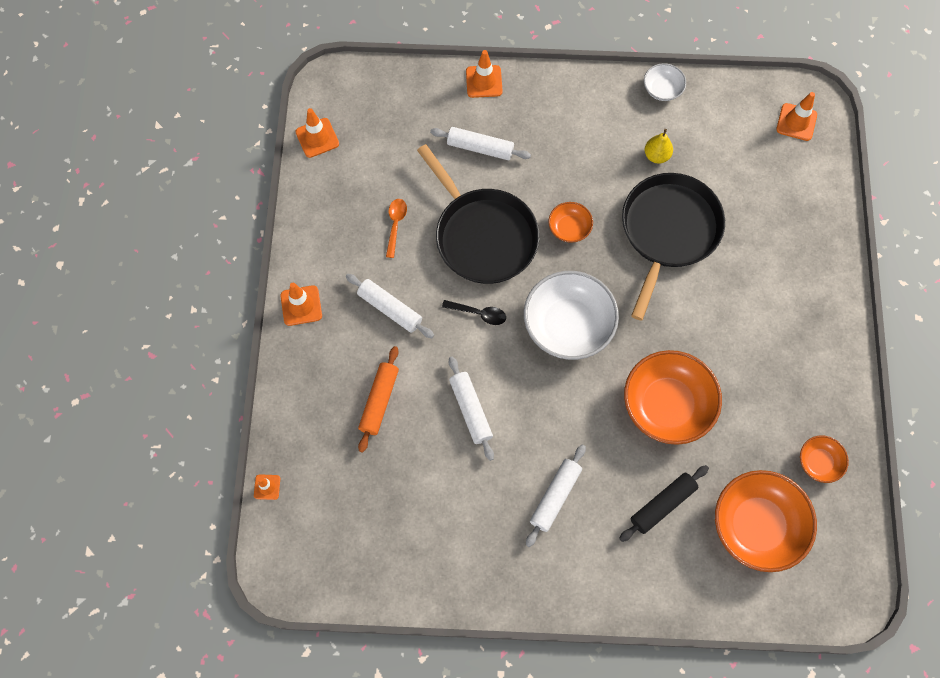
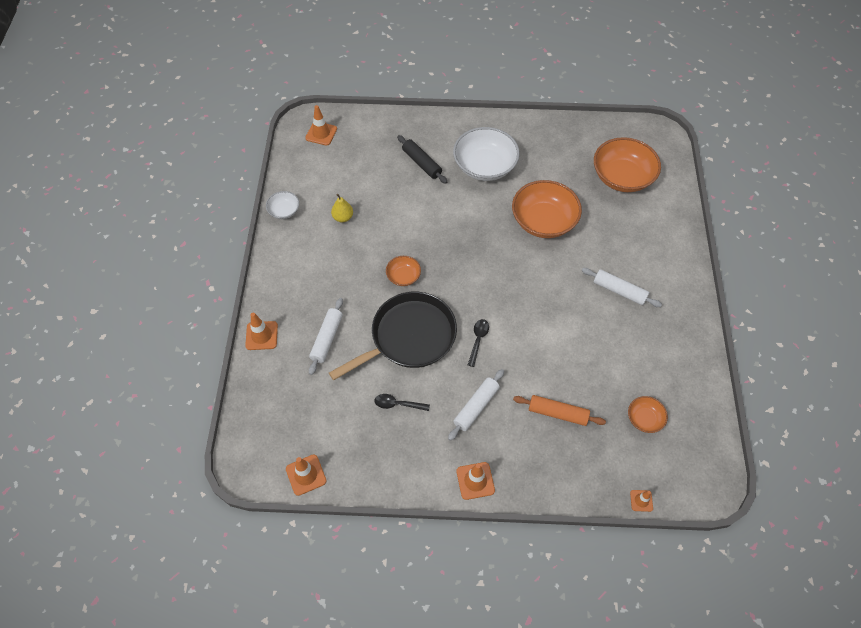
camera: 90 degrees left, 10 degrees down
(395, 225) = (397, 404): orange spoon -> black spoon
(470, 410) = (559, 346): white rolling pin -> none
(568, 325) = (485, 279): white bowl -> white bowl (484, 166)
(662, 504) = (615, 227): black rolling pin -> black rolling pin (421, 163)
(668, 231) = (407, 213): black pan -> none
(819, 462) = (575, 142): orange bowl -> orange bowl (644, 419)

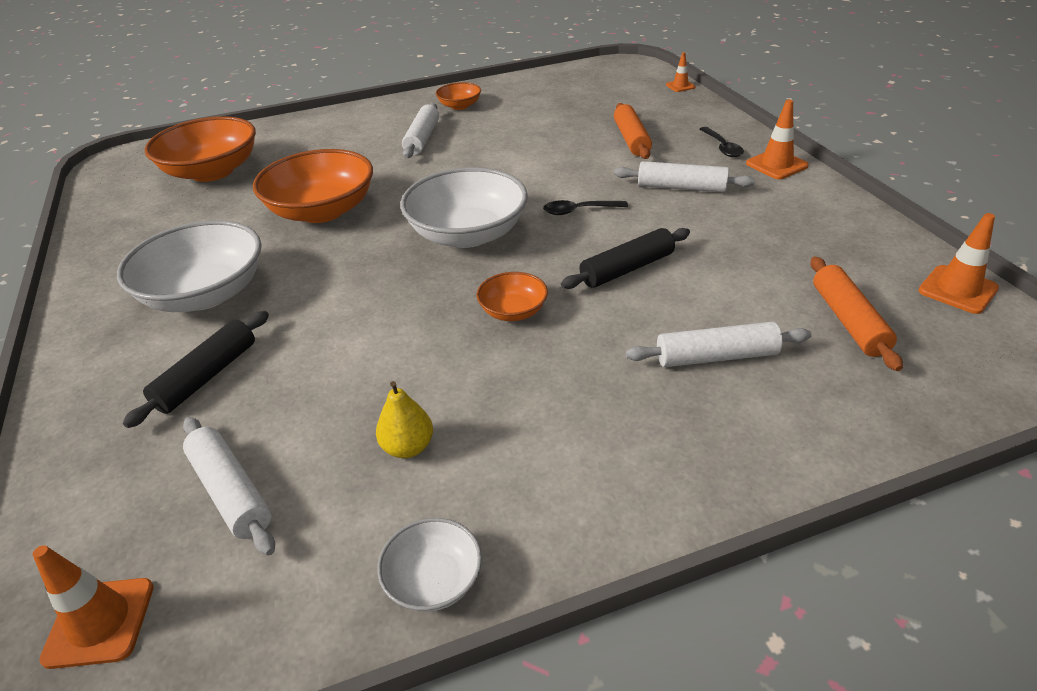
camera: 110 degrees left, 20 degrees down
(261, 335) = (801, 455): orange traffic cone -> none
(316, 406) = (848, 321): none -> orange rolling pin
(353, 166) = (231, 492): none -> white rolling pin
(397, 404) = (748, 245): black spoon -> black spoon (722, 147)
(409, 336) = (627, 269): black pan -> black rolling pin
(482, 279) = (468, 234): none -> white bowl
(644, 419) = (587, 99): orange bowl -> orange bowl (459, 106)

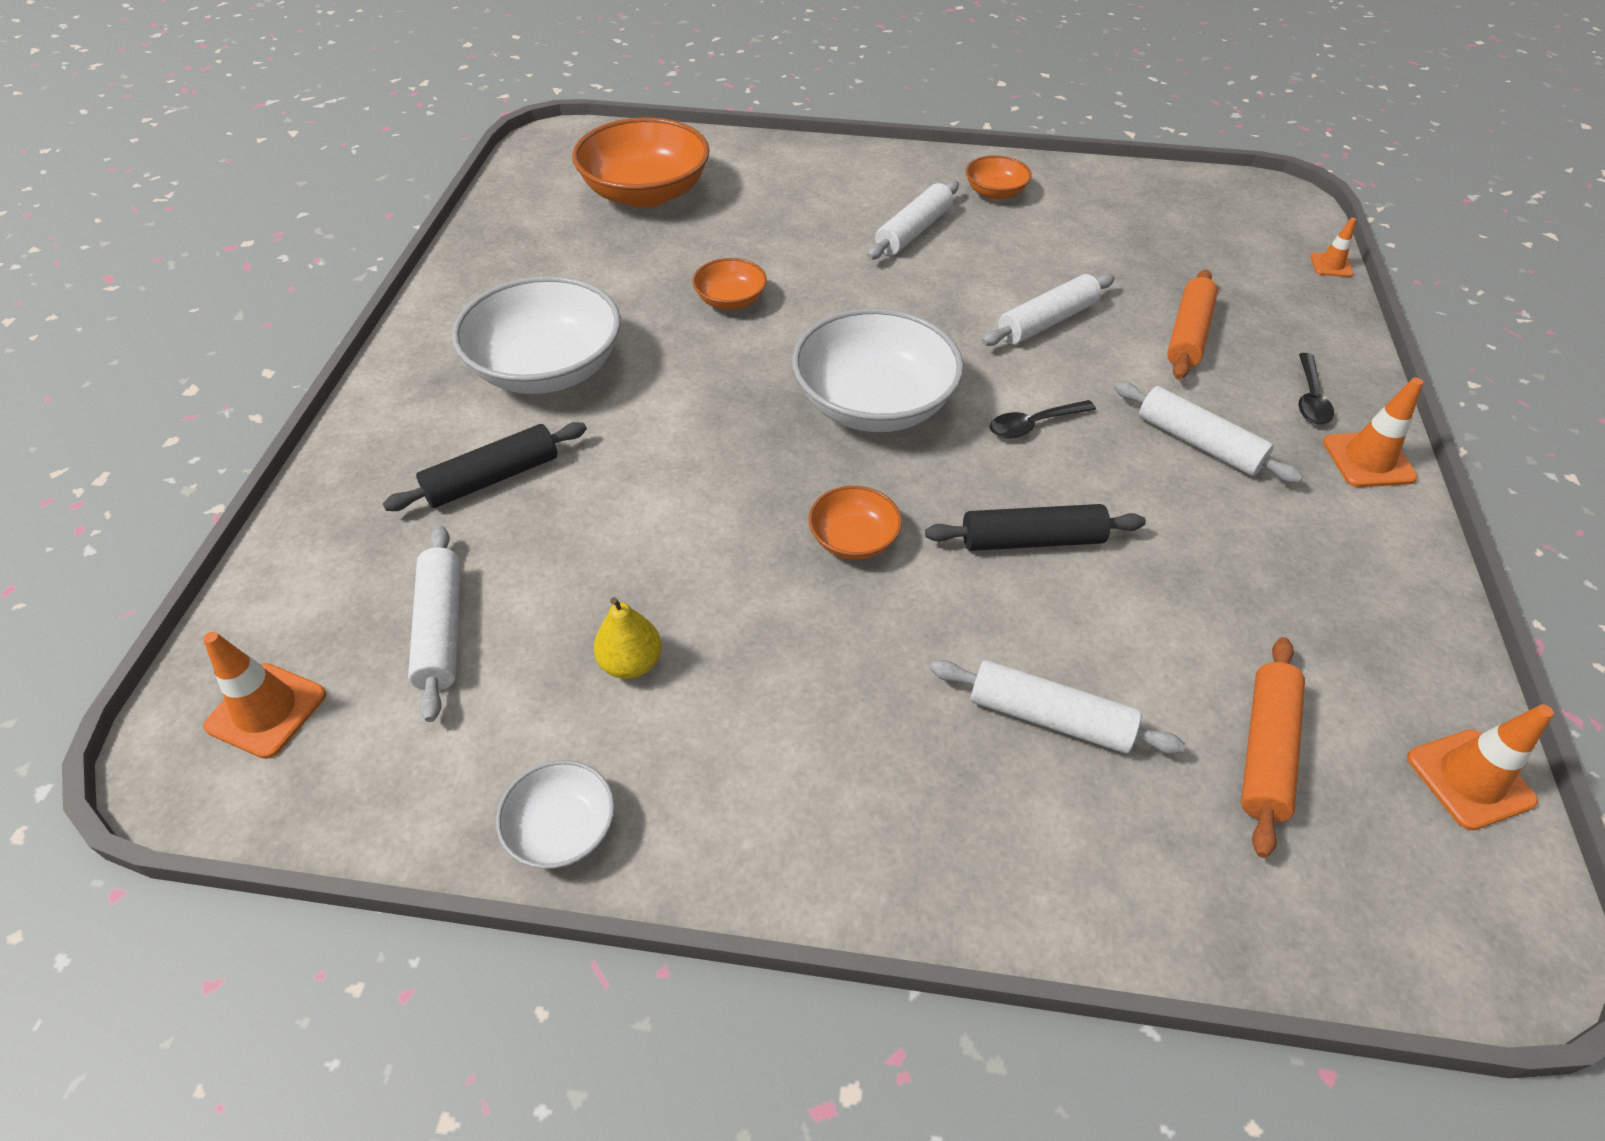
camera: 25 degrees right, 10 degrees up
(322, 211) = (730, 300): orange bowl -> orange bowl, size x0.49
(544, 158) = (1047, 322): none -> white rolling pin
(579, 211) = (1033, 425): black spoon -> black spoon turned 45 degrees counterclockwise

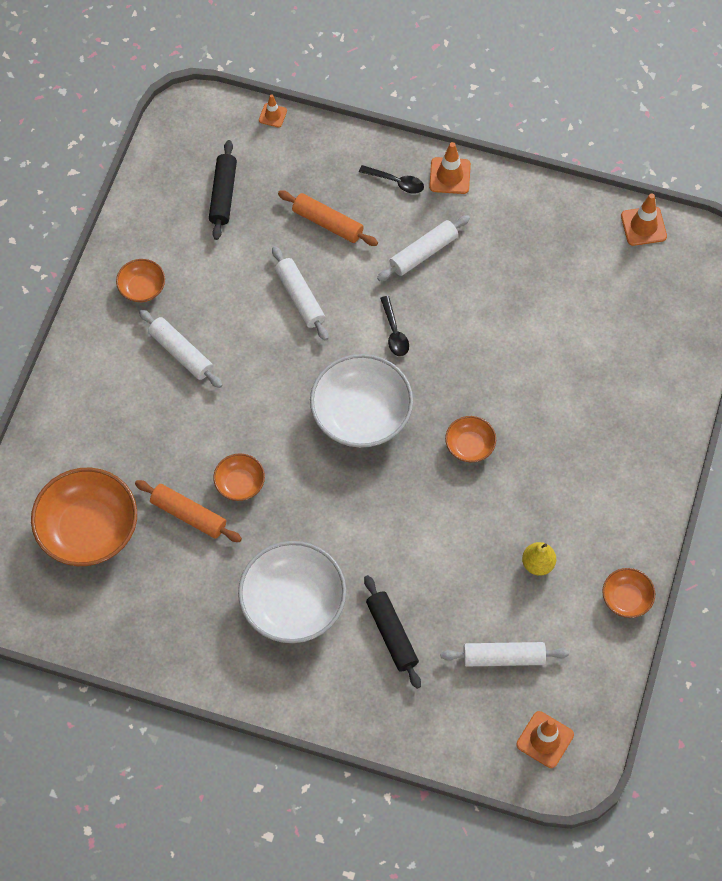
camera: 80 degrees left, 15 degrees up
(562, 829) = (626, 598): white bowl -> orange bowl
(1032, 540) = (483, 358): black rolling pin -> black rolling pin (223, 194)
(1049, 717) = (593, 381): white rolling pin -> none
(1265, 751) = (620, 299): orange rolling pin -> orange rolling pin (189, 515)

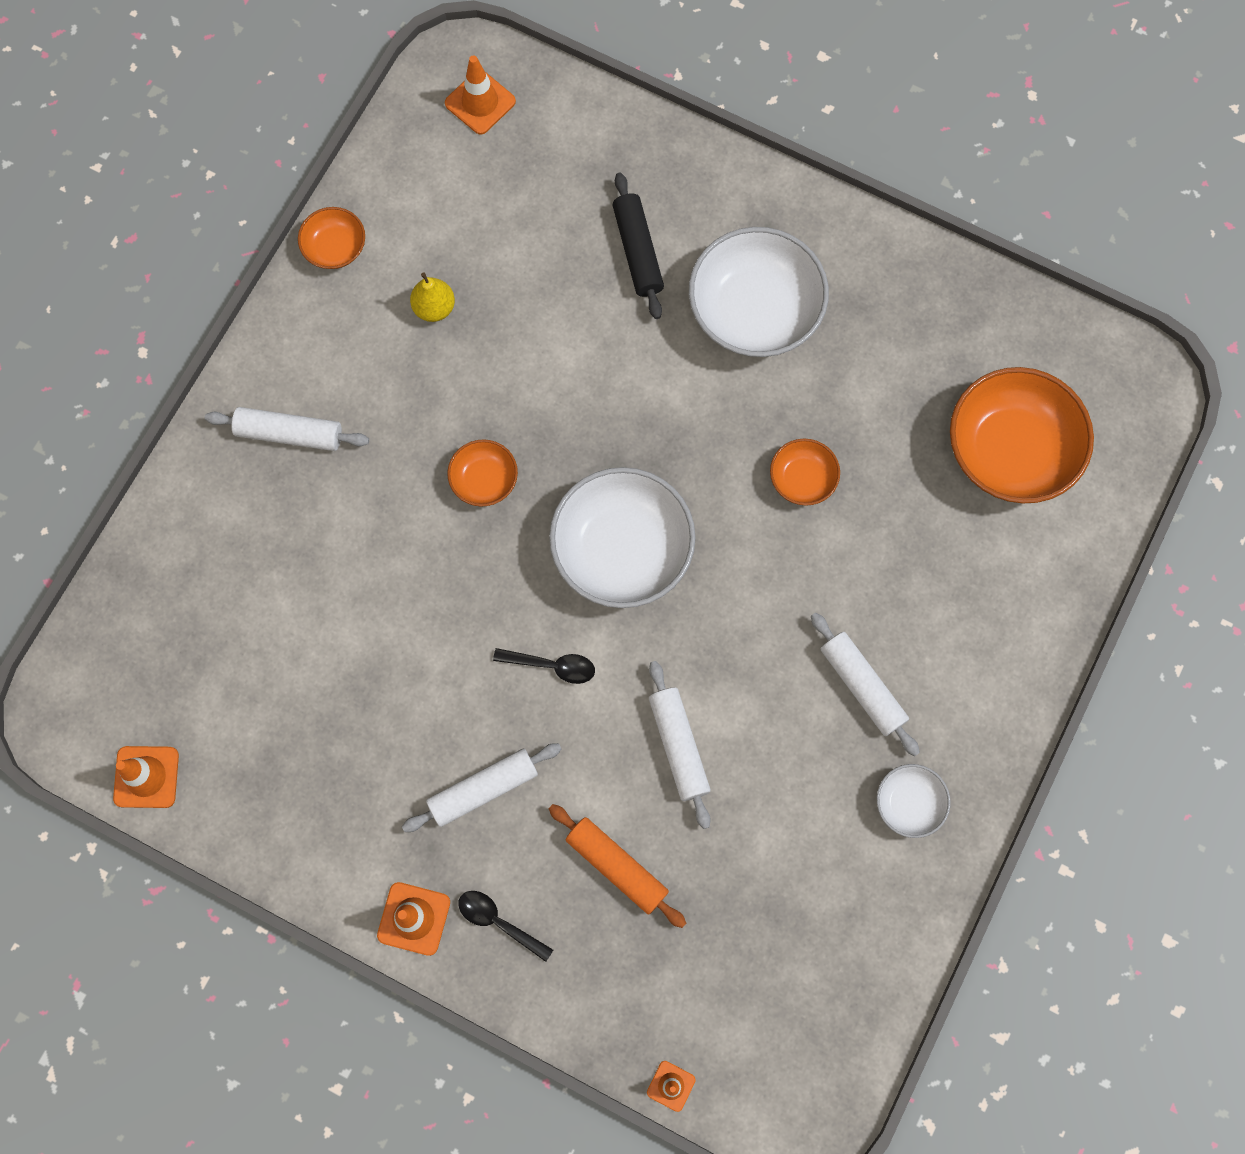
camera: 170 degrees left, 10 degrees up
(142, 288) = (909, 803): orange bowl -> white bowl
(189, 515) = (876, 446): orange rolling pin -> none
(223, 194) = (769, 947): black rolling pin -> none
(394, 332) = (552, 666): black spoon -> black spoon turned 105 degrees clockwise
(503, 657) = (506, 202): white rolling pin -> white rolling pin (289, 433)

